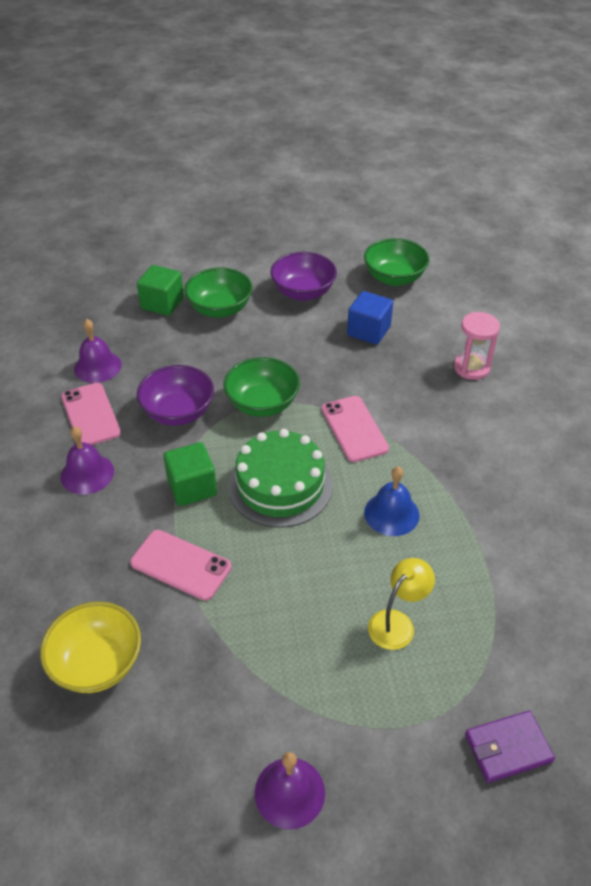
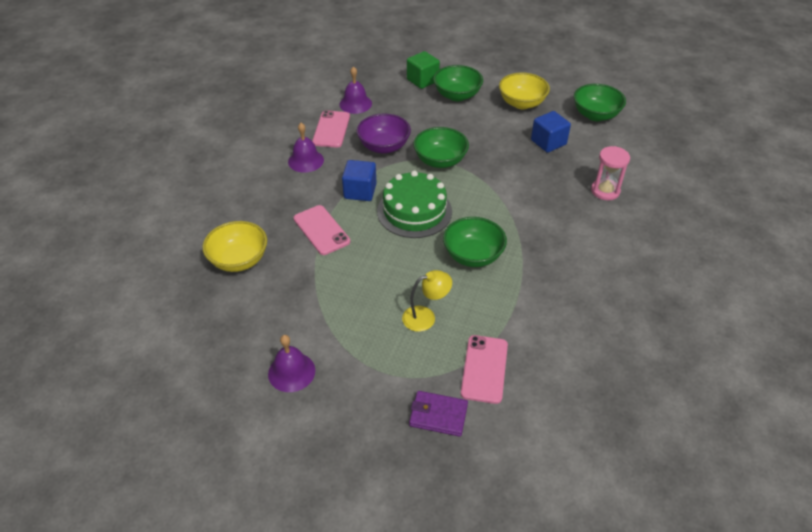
camera: 30 degrees right, 0 degrees up
(192, 487) = (360, 191): green cube -> blue cube
(303, 292) = (521, 103): purple bowl -> yellow bowl
(354, 429) = (489, 197): pink phone -> pink phone (484, 369)
(391, 513) = (473, 256): blue bell -> green bowl

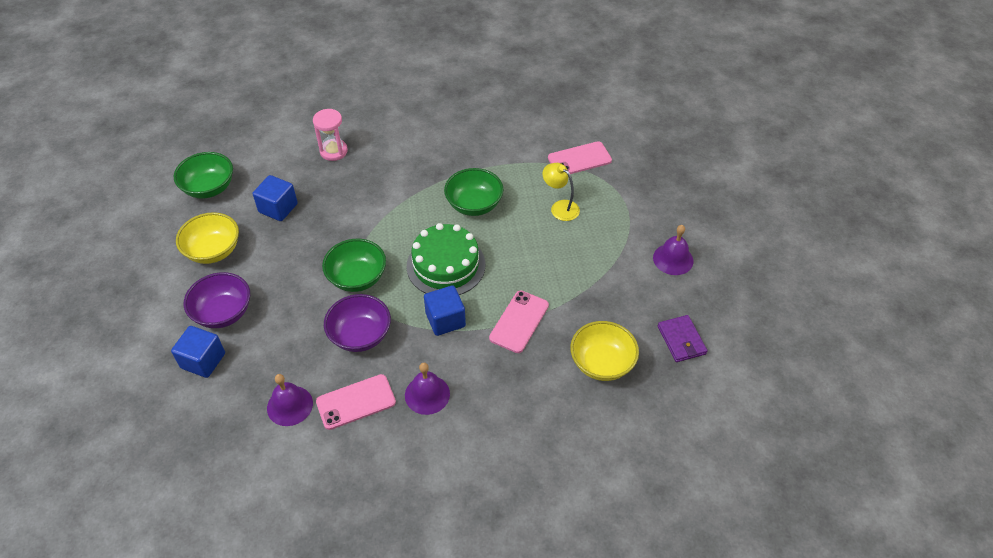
camera: 120 degrees left, 5 degrees up
(422, 80) = (203, 361): green cube -> blue cube
(438, 415) = (635, 167): purple wallet -> purple wallet (681, 340)
(457, 95) = (223, 313): green bowl -> purple bowl

